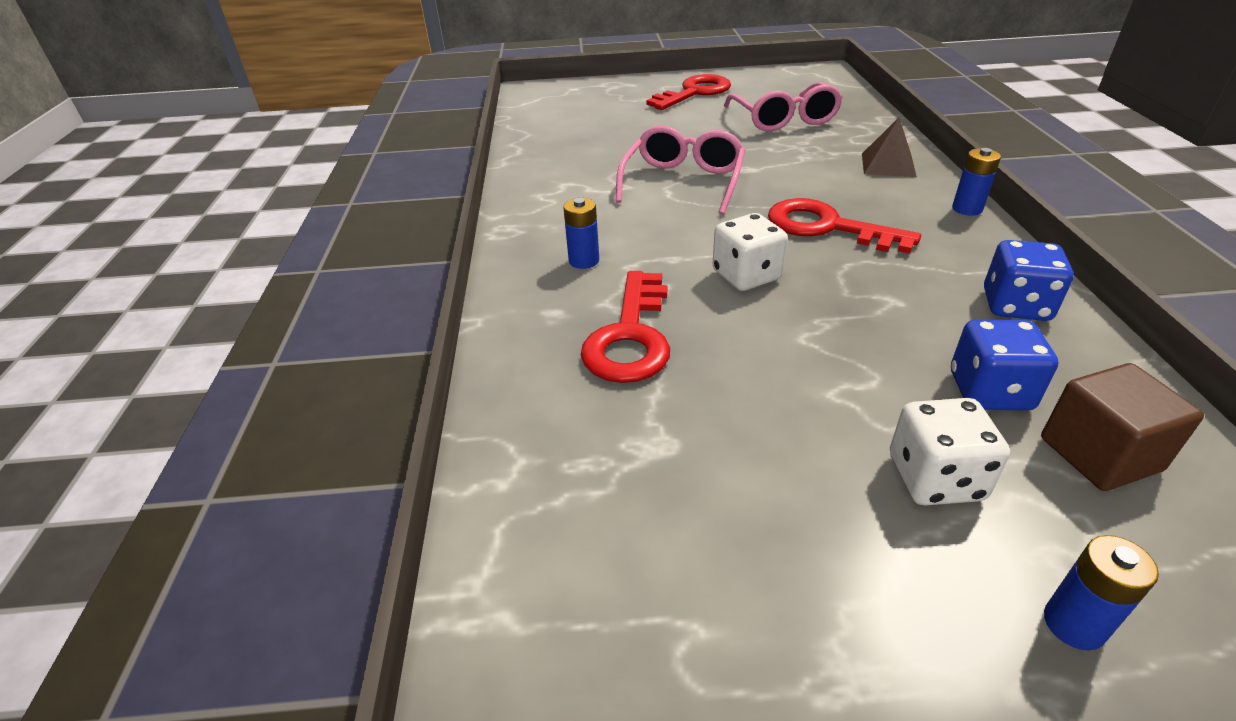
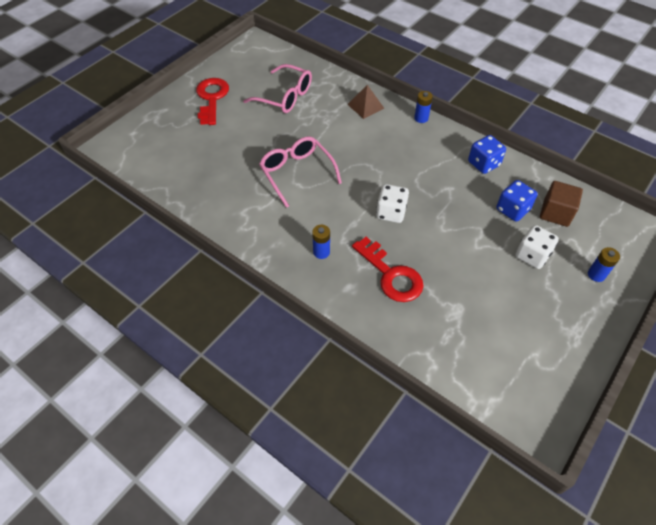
camera: 50 degrees left, 15 degrees up
(826, 227) = (386, 163): red key -> none

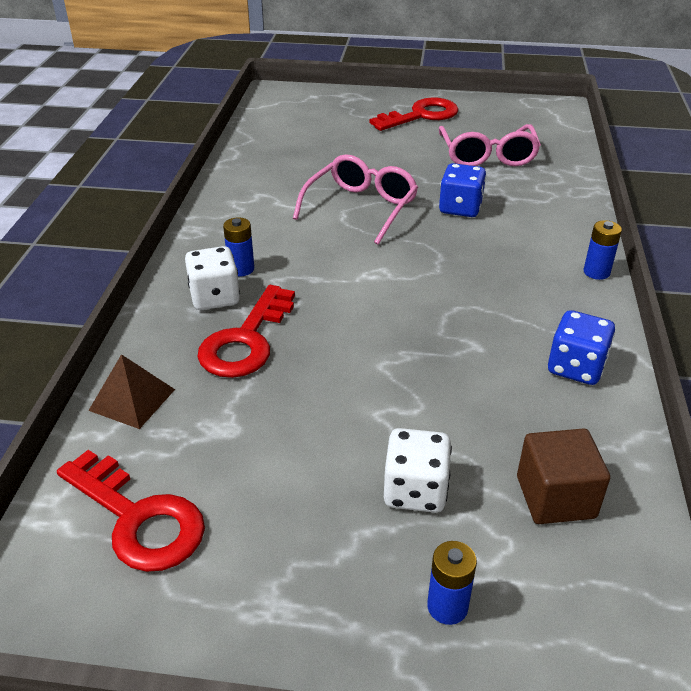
camera: 60 degrees right, 15 degrees down
(365, 106) = (554, 217): brown pyramid -> brown pyramid (132, 400)
(391, 212) = (366, 304): white dice -> white dice (215, 297)
(503, 366) = (139, 518): none -> red key
(512, 210) = (503, 434): blue dice -> blue dice (460, 208)

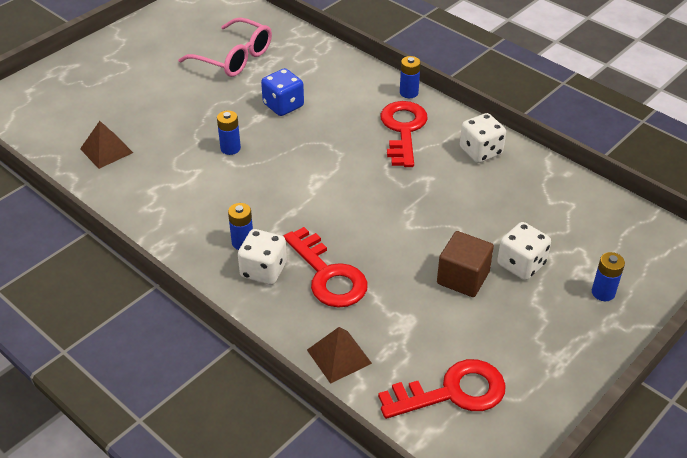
camera: 55 degrees left, 5 degrees up
(283, 154) = (106, 150): none -> brown pyramid
(361, 207) = (230, 148): pink glasses -> blue battery
(421, 115) = (138, 55): red key -> red key (403, 129)
(555, 497) = (565, 216): brown cube -> brown cube (463, 278)
(576, 367) = (480, 151): blue dice -> white dice

